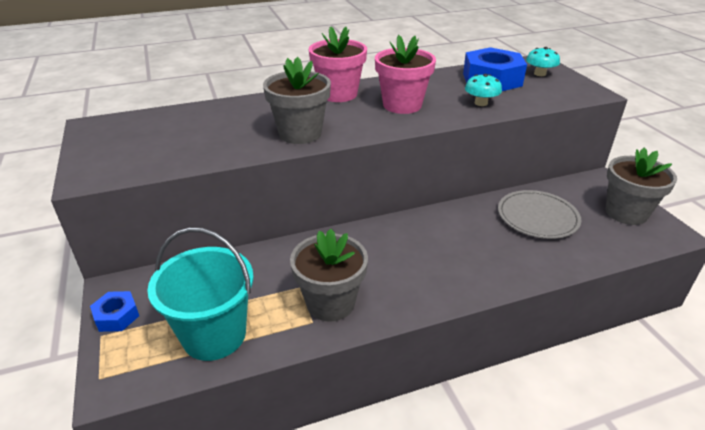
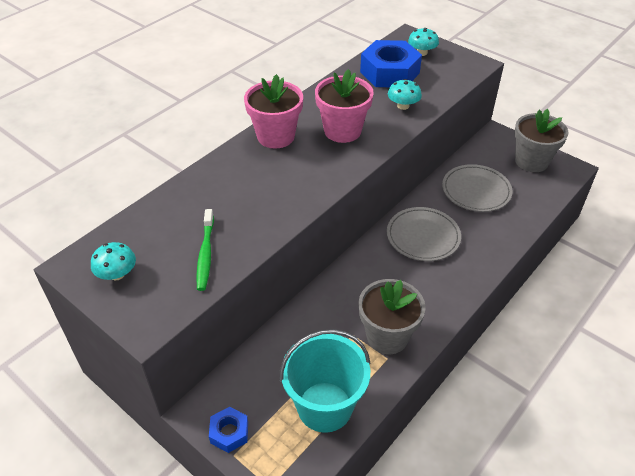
camera: 30 degrees left, 10 degrees up
(111, 139) = (117, 274): none -> turquoise mushroom
(189, 148) = (205, 254): none -> green toothbrush
(300, 133) = (287, 197): grey flower pot -> none
(445, 235) = (423, 236): none -> grey plate

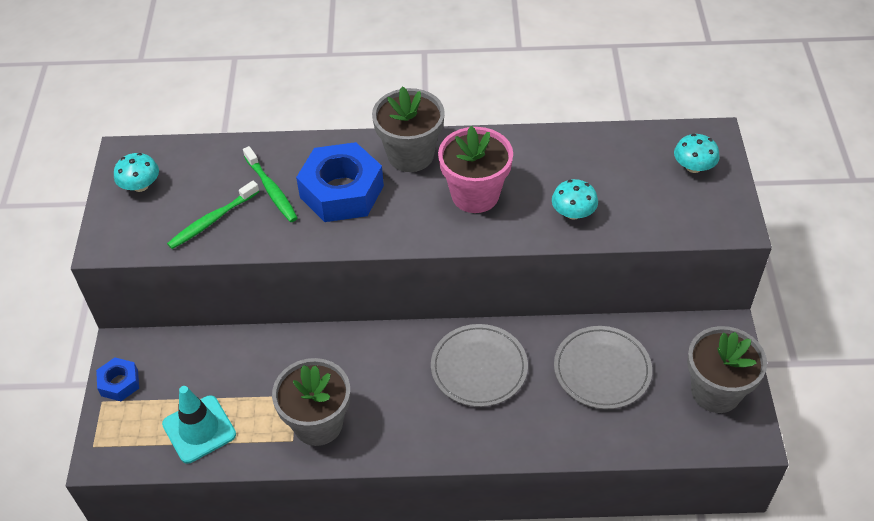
camera: 50 degrees right, 5 degrees up
(218, 210) = (271, 190): none -> green toothbrush
(276, 136) = (410, 155): pink flower pot -> grey flower pot
(324, 406) = (199, 429): turquoise bucket -> turquoise traffic cone
(389, 72) = (620, 165): blue nut -> blue nut (342, 191)

